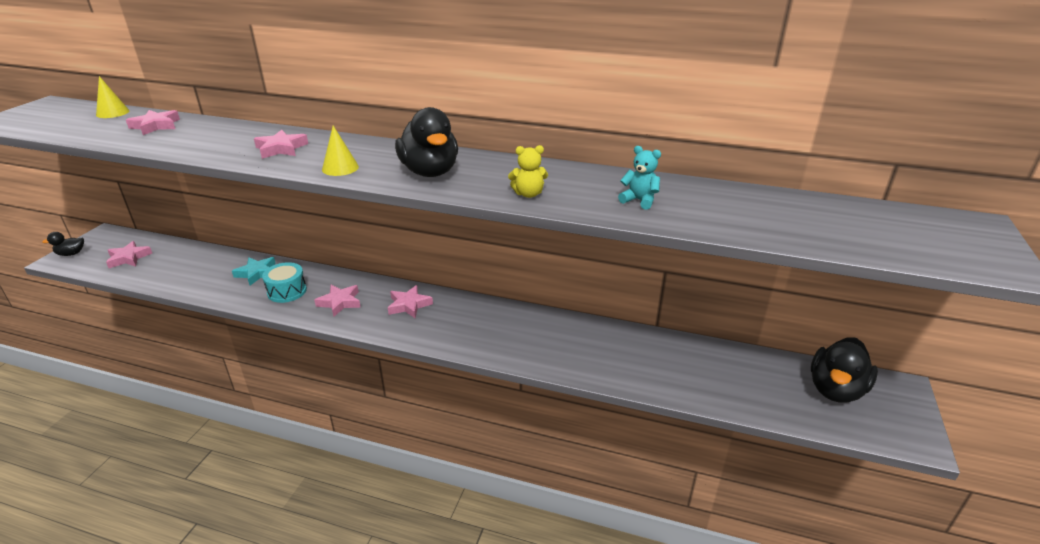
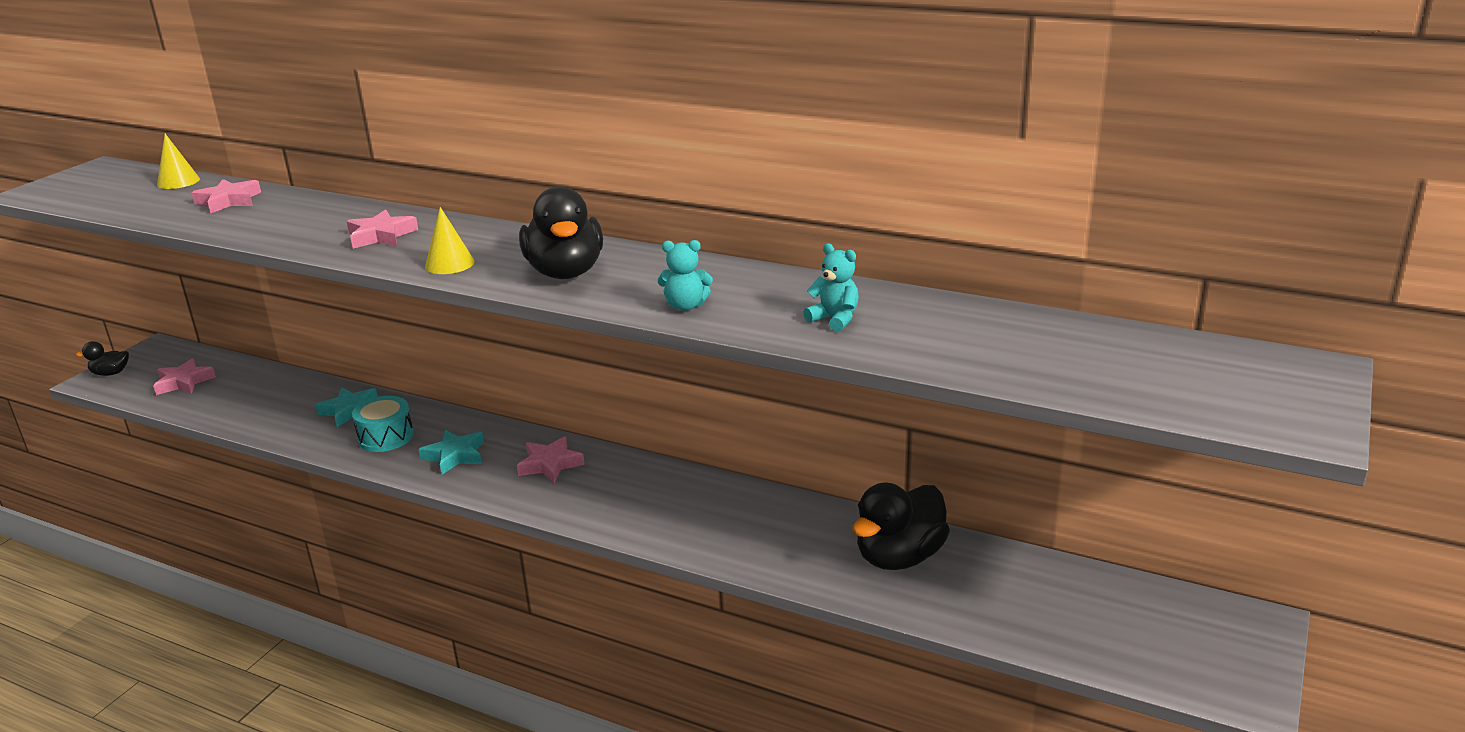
camera: 10 degrees right, 5 degrees down
(340, 302) = (455, 456): pink star -> turquoise star
(528, 194) = (686, 306): yellow teddy bear -> turquoise teddy bear
(835, 390) = (1149, 618): black duck -> black duck (899, 557)

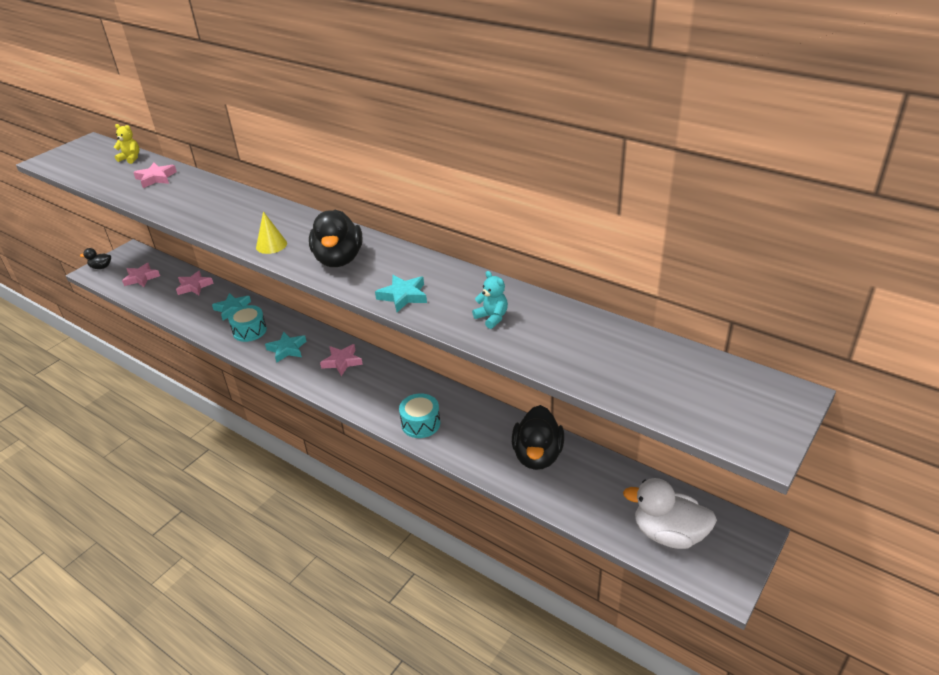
camera: 10 degrees right, 10 degrees up
(178, 182) = (130, 158): yellow cone -> yellow teddy bear
(381, 236) = (237, 217): pink star -> pink star (194, 286)
(686, 306) = (403, 296): turquoise teddy bear -> turquoise star
(702, 533) = (420, 424): none -> turquoise drum
(899, 557) = (537, 455): black duck -> black duck turned 45 degrees counterclockwise
(1136, 638) = (668, 534): none -> white duck

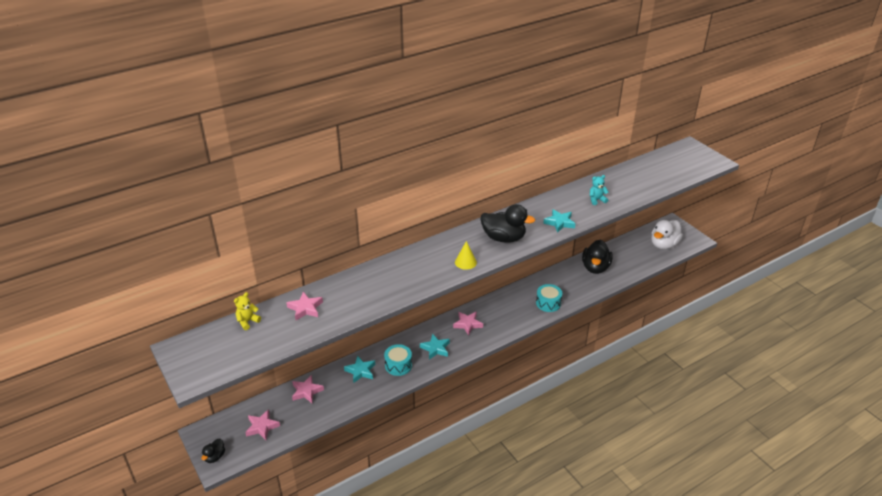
camera: 70 degrees left, 0 degrees up
(537, 455) = (595, 268): black duck -> black duck turned 75 degrees clockwise

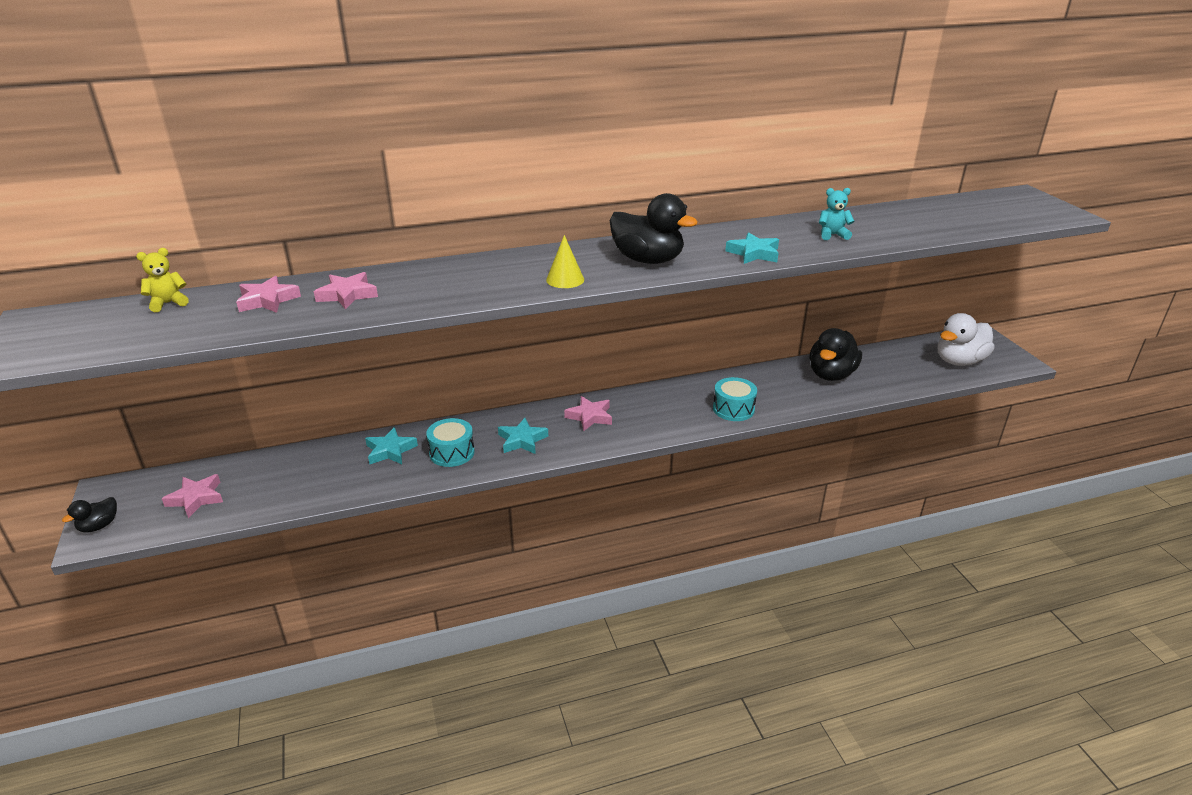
camera: 15 degrees right, 5 degrees down
(306, 391) = (294, 463): pink star -> pink star (347, 295)

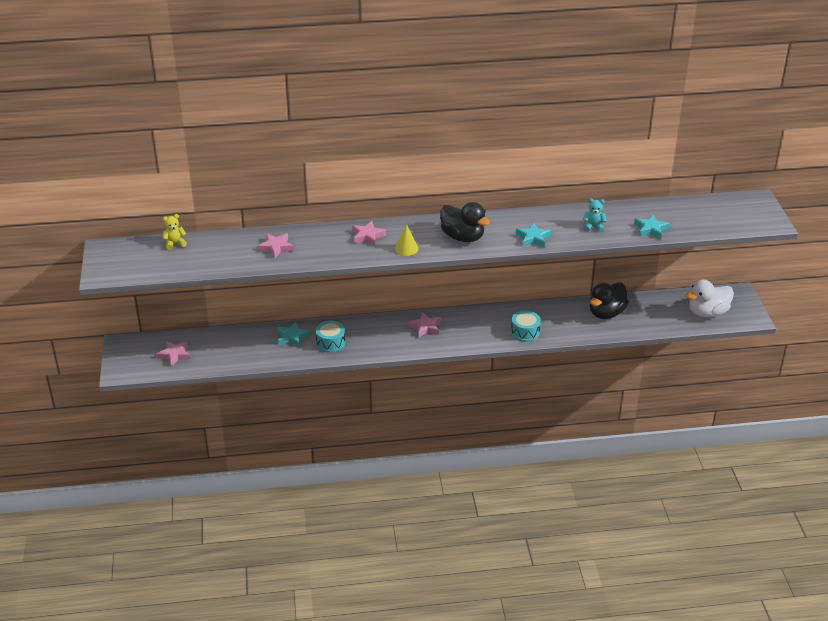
camera: 10 degrees right, 5 degrees up
(99, 526) = (121, 366): black duck -> none
(267, 300) = (230, 247): pink star -> pink star (367, 236)
(522, 440) = (377, 339): turquoise star -> turquoise star (651, 229)

